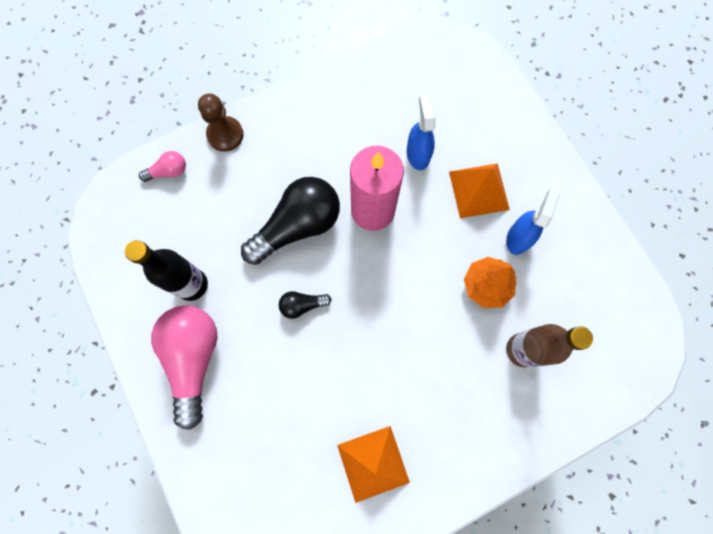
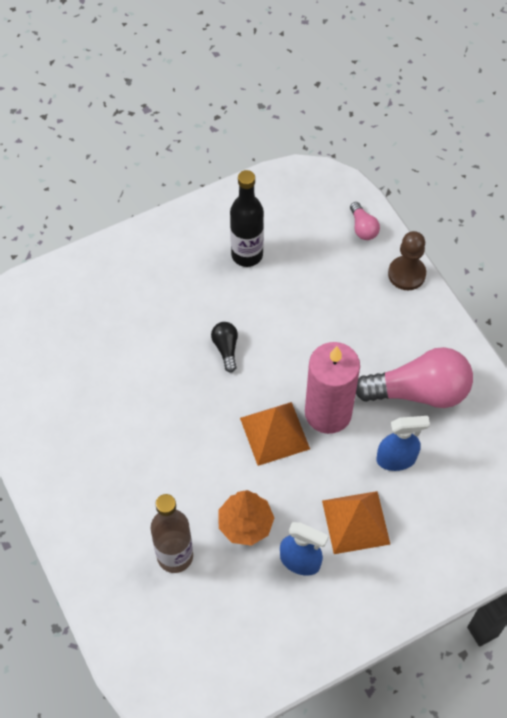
camera: 90 degrees right, 15 degrees down
(194, 359) = (176, 261): pink light bulb -> pink light bulb (419, 392)
(297, 226) = (308, 343): black light bulb -> none
(373, 463) = (72, 411): orange pyramid -> orange pyramid (275, 433)

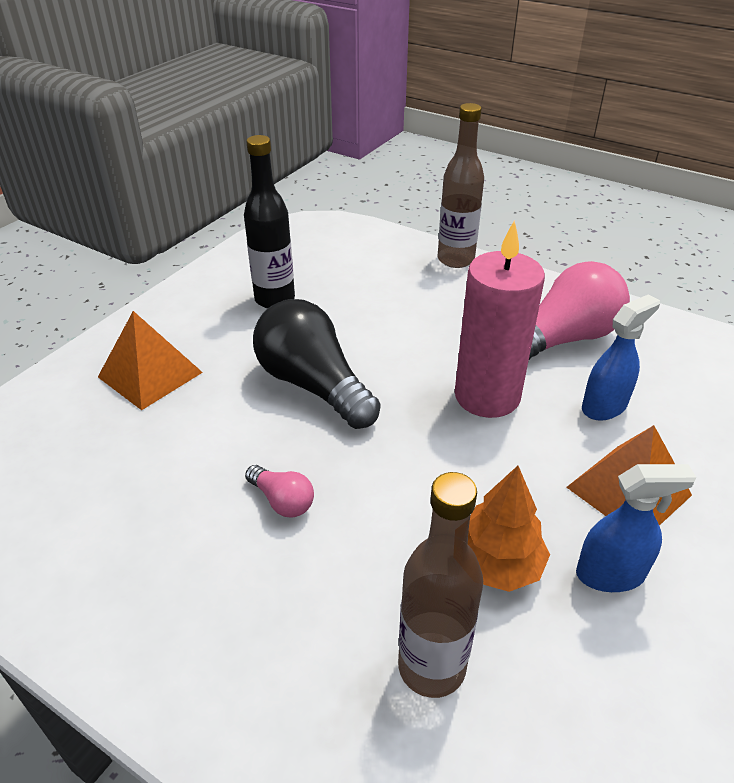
camera: 30 degrees left, 20 degrees down
(226, 348) = (313, 385): black light bulb -> black light bulb, size x2.19
(275, 433) = (443, 442): orange pyramid -> orange pyramid (150, 374)
(363, 228) = (381, 243): pink light bulb -> pink light bulb (282, 501)
(406, 274) = (455, 259): brown pawn -> brown bottle

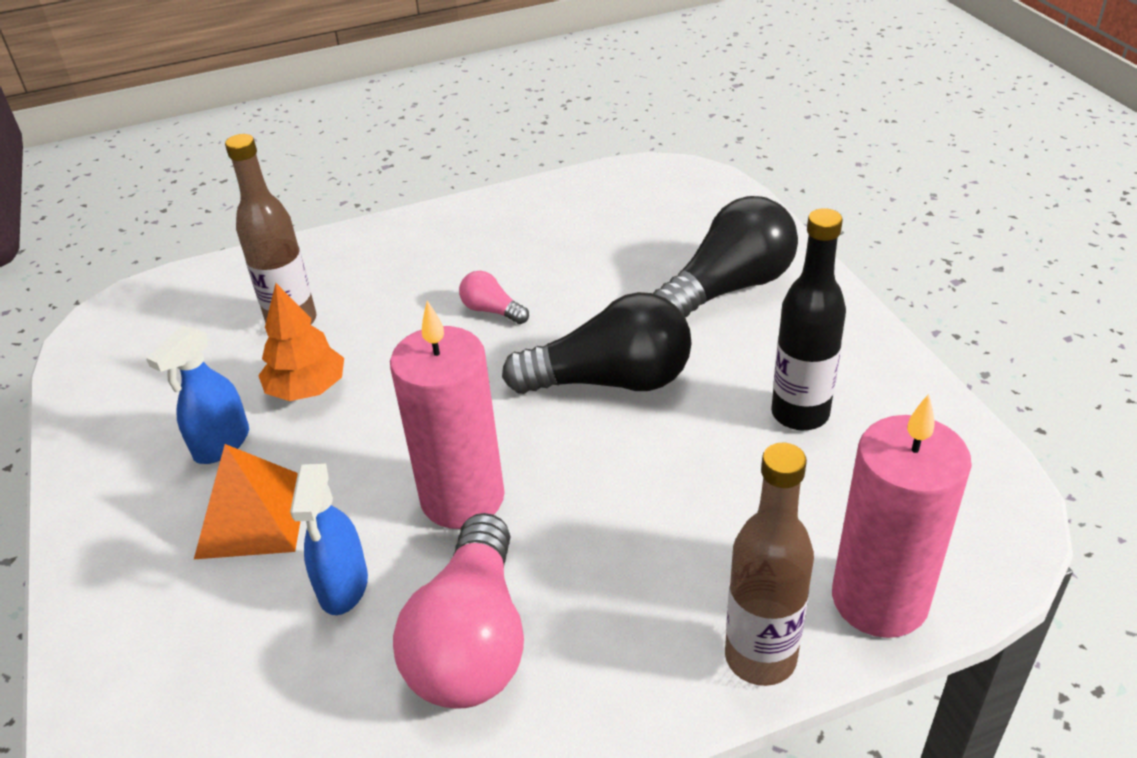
camera: 130 degrees right, 0 degrees up
(150, 374) = (729, 288): orange pyramid -> black light bulb
(282, 501) = (492, 311): pink light bulb -> pink light bulb turned 45 degrees clockwise
(386, 242) = (879, 599): none -> pink candle

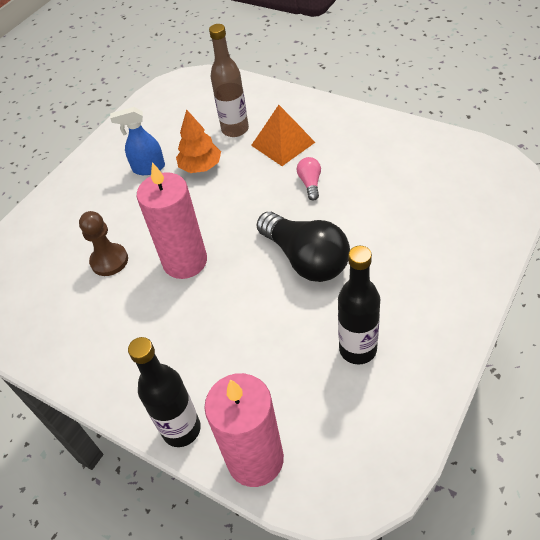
camera: 55 degrees right, 10 degrees up
(253, 516) = (121, 207): orange pyramid -> orange pyramid (283, 143)
(343, 586) = (109, 261): blue spray bottle -> brown pawn
(472, 641) = (113, 320): pink light bulb -> none
(729, 288) = (429, 257): black light bulb -> none
(760, 657) = (181, 429): brown bottle -> black bottle

